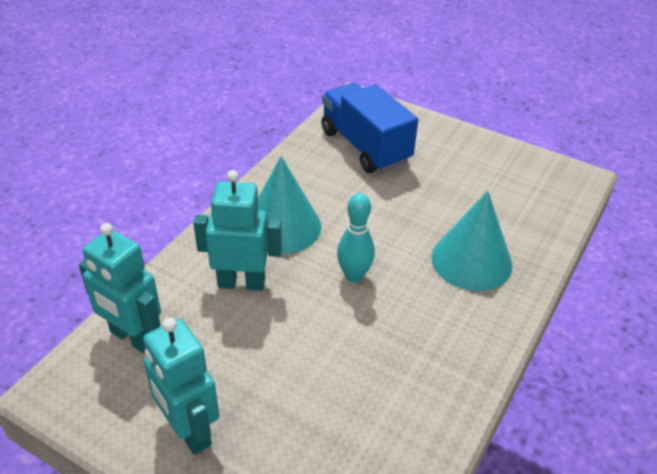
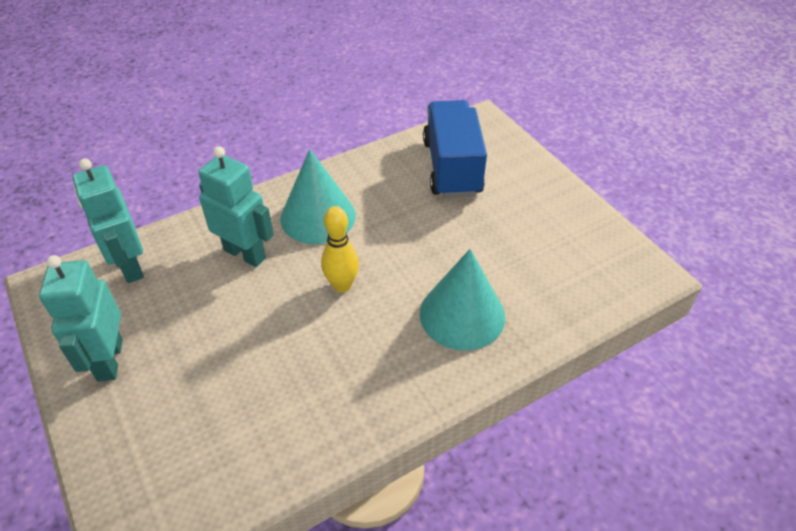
camera: 30 degrees right, 5 degrees up
(354, 276) = (342, 285): turquoise bowling pin -> yellow bowling pin

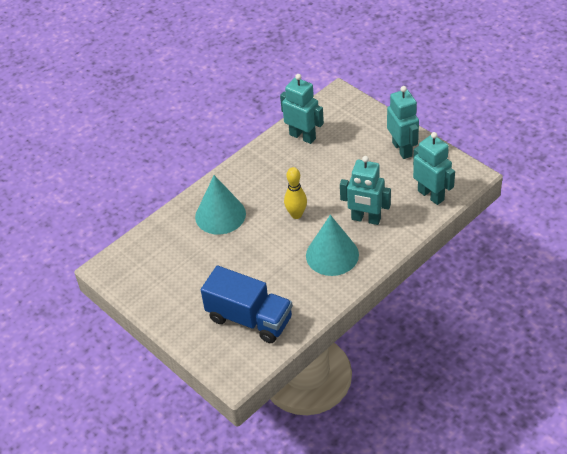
camera: 170 degrees right, 0 degrees up
(264, 443) = (302, 136): none -> turquoise robot
(452, 167) = (249, 319): blue truck -> blue truck turned 45 degrees counterclockwise

